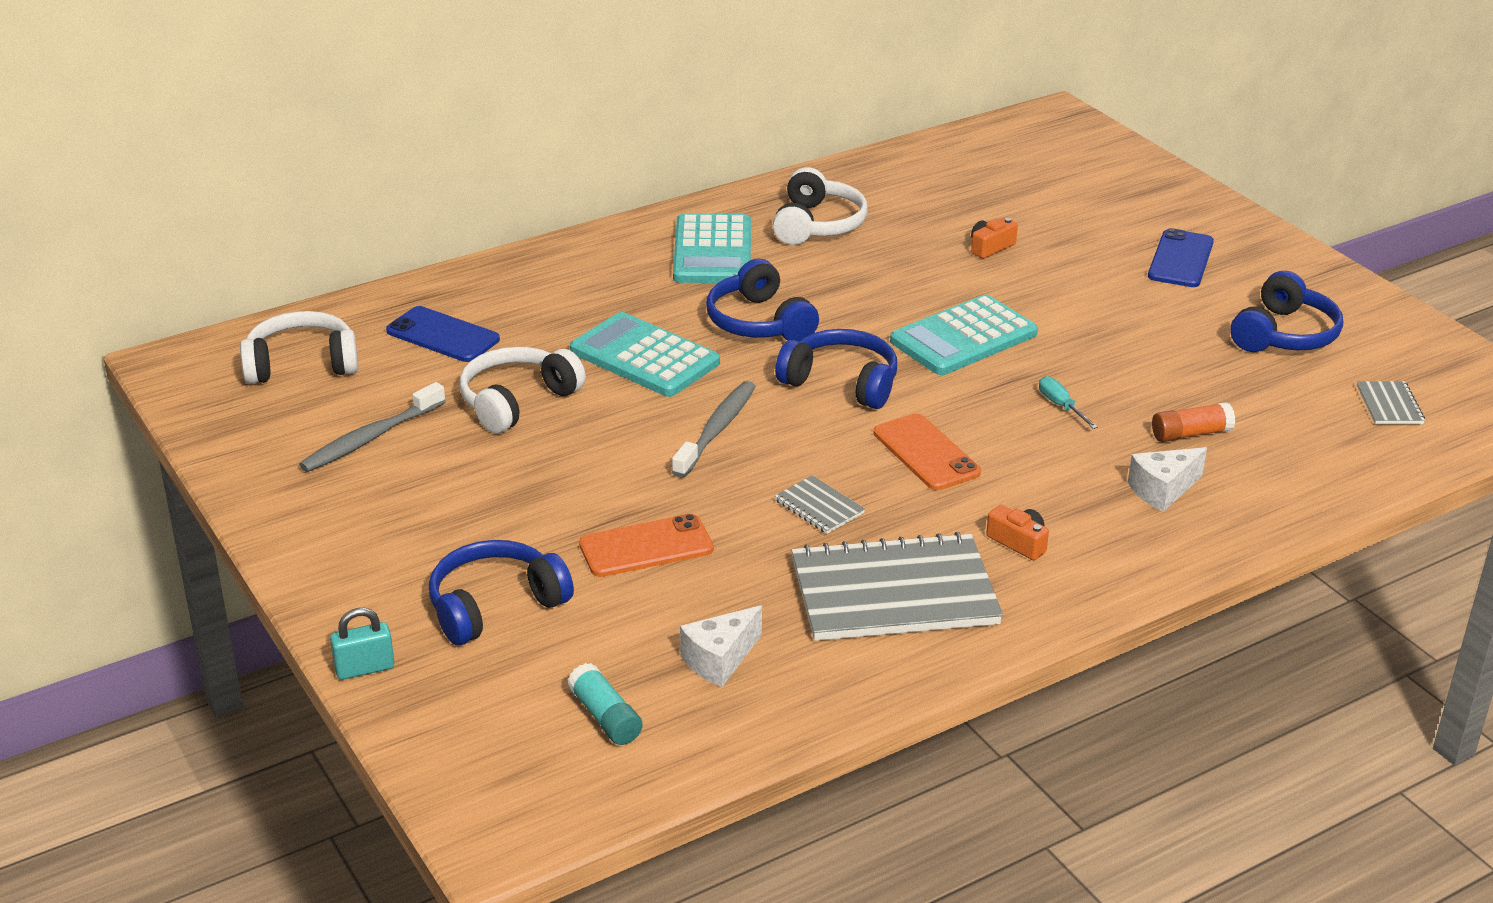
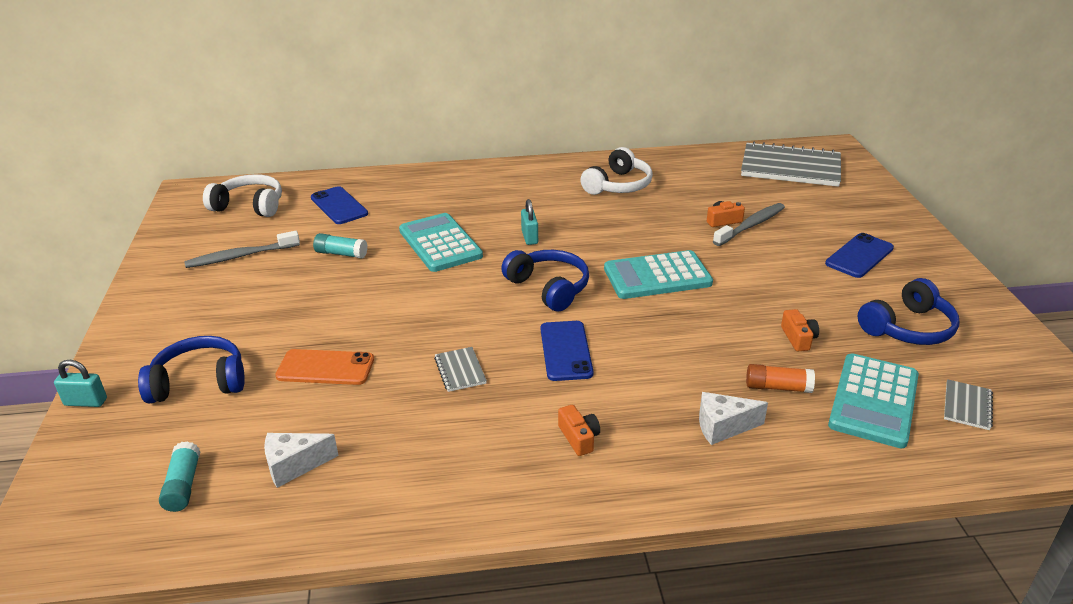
camera: 25 degrees right, 0 degrees up
(517, 401) = (341, 254): white headphones -> turquoise glue stick
(713, 251) = (539, 189): turquoise calculator -> turquoise calculator (873, 401)
(716, 430) = (441, 300): grey toothbrush -> grey toothbrush (750, 225)
(759, 322) = (529, 237): blue headphones -> turquoise padlock
(894, 593) = (456, 451): grey notebook -> grey notebook (790, 168)
(926, 453) = (565, 351): orange phone -> blue phone
(1061, 406) = (691, 341): turquoise screwdriver -> none
(1176, 374) = (798, 338): none -> orange camera

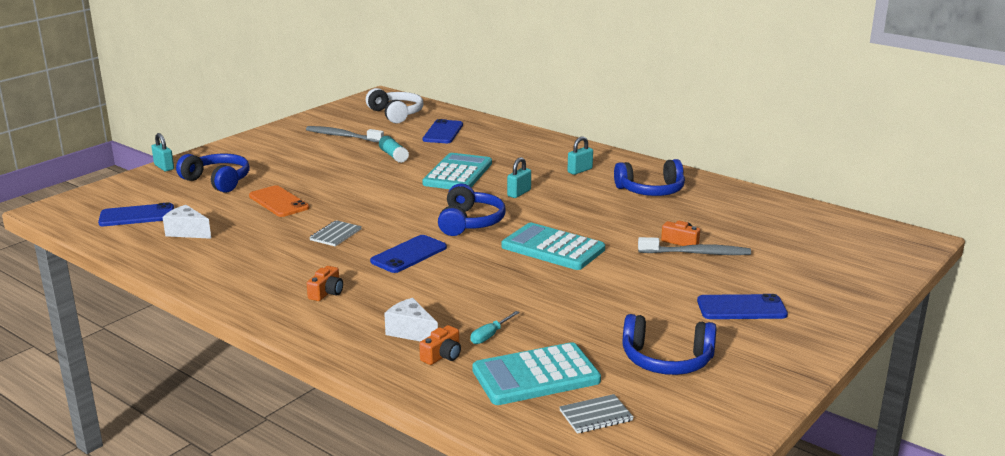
camera: 45 degrees right, 10 degrees down
(183, 485) = (137, 216): turquoise glue stick -> blue phone
(533, 191) = (580, 170): none -> turquoise padlock
(618, 185) = (651, 190): white headphones -> blue headphones
(778, 387) = (490, 335): orange glue stick -> turquoise screwdriver
(790, 168) = (831, 235): grey notebook -> none
(798, 338) = (567, 322): orange camera -> orange camera (442, 355)

